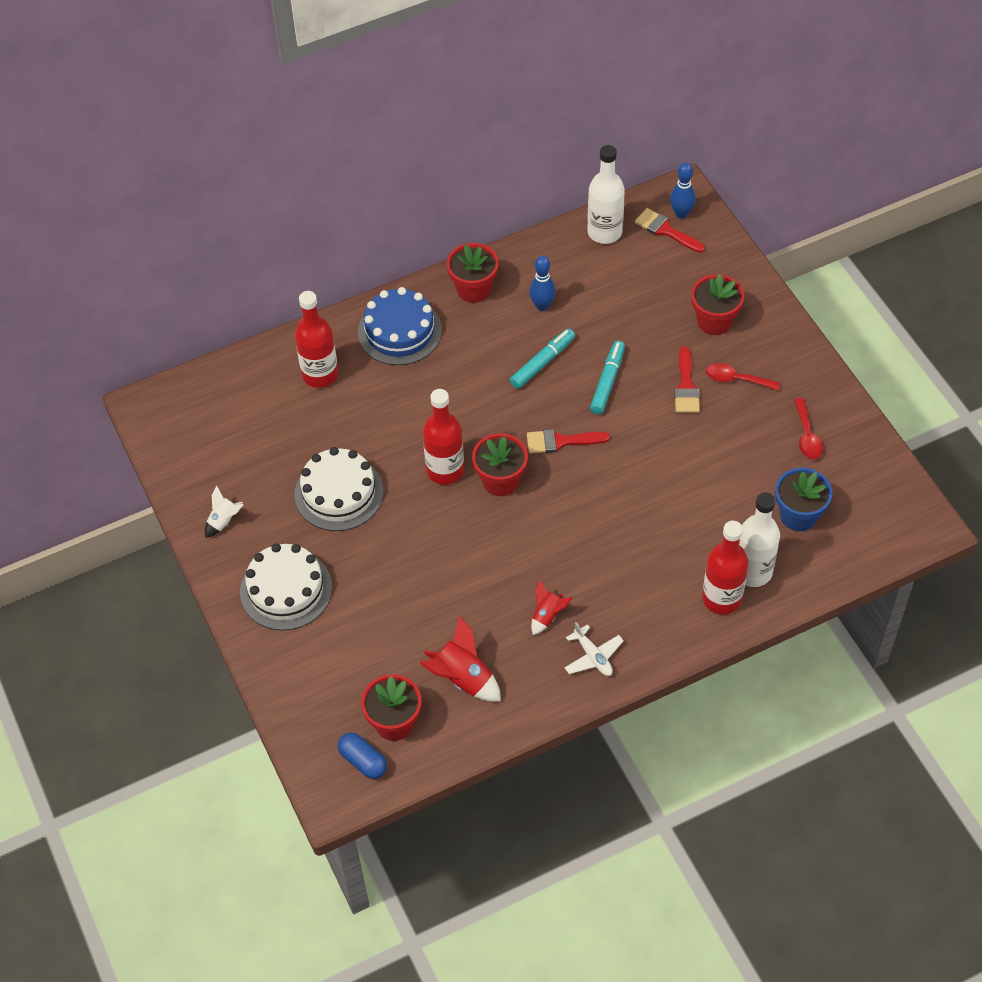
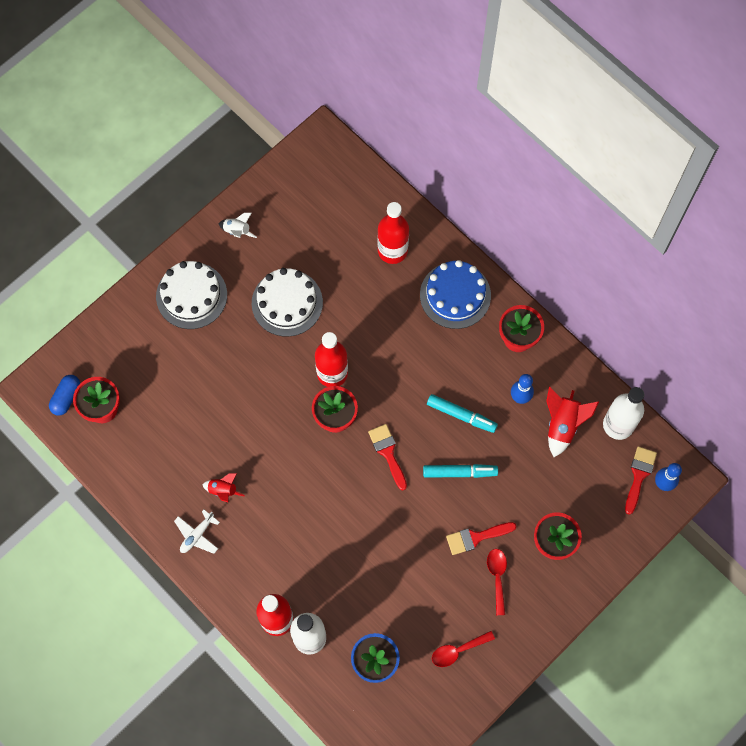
camera: 70 degrees right, 15 degrees up
(463, 678) = (152, 445): red rocket -> red rocket (563, 425)

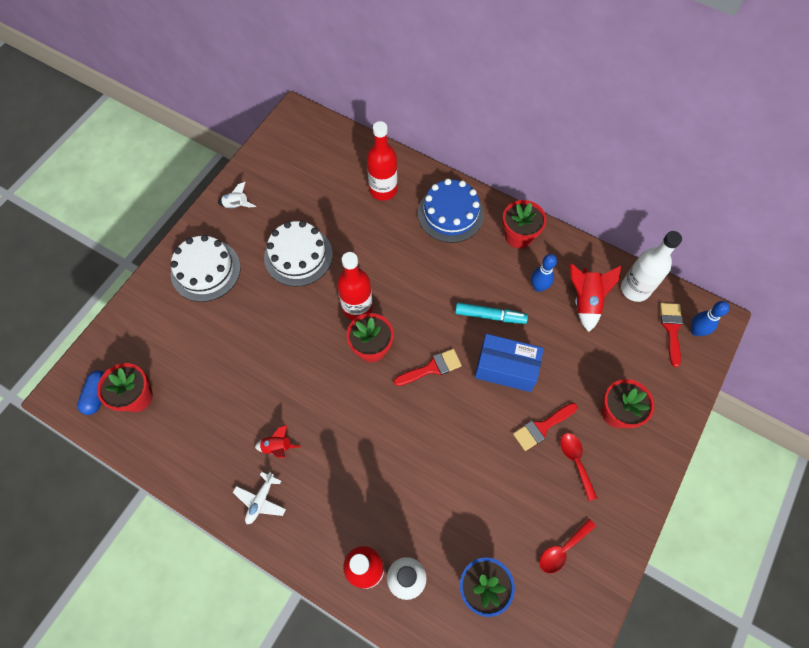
camera: 15 degrees left, 5 degrees down
(388, 453) = (431, 368): red brush -> red brush turned 105 degrees clockwise
(460, 472) = (505, 369): turquoise marker -> blue box

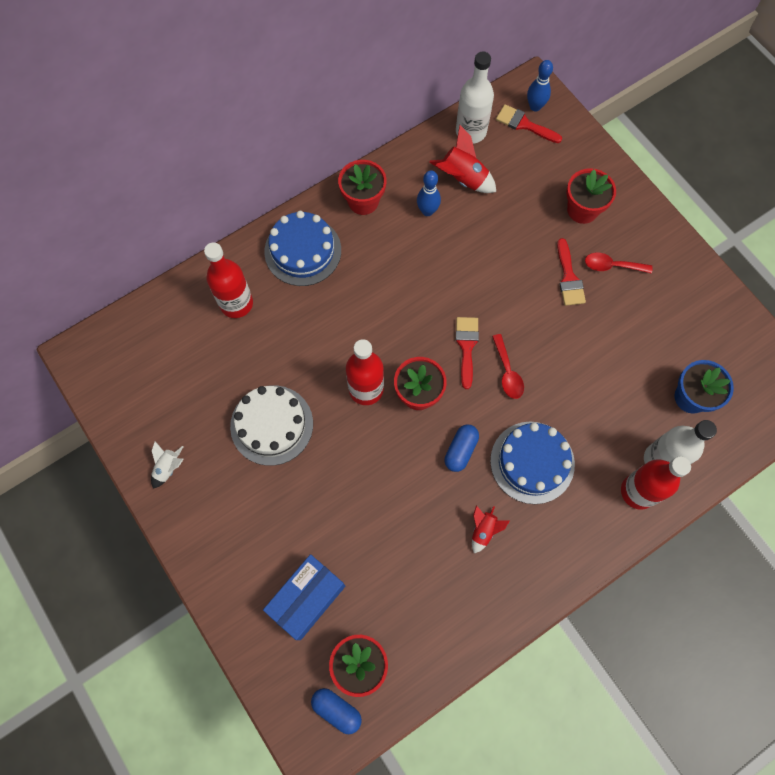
camera: 65 degrees left, 5 degrees up
(205, 270) = (237, 533): white cake -> none
(261, 500) = (532, 568): white plane -> none
(338, 400) = (460, 450): none -> blue capsule
(353, 463) = (532, 462): none -> blue cake
(490, 316) = (437, 268): turquoise marker -> none
(505, 369) = (498, 281): blue box -> blue box (307, 598)
(562, 549) = (684, 315): red spoon -> red spoon (507, 372)

